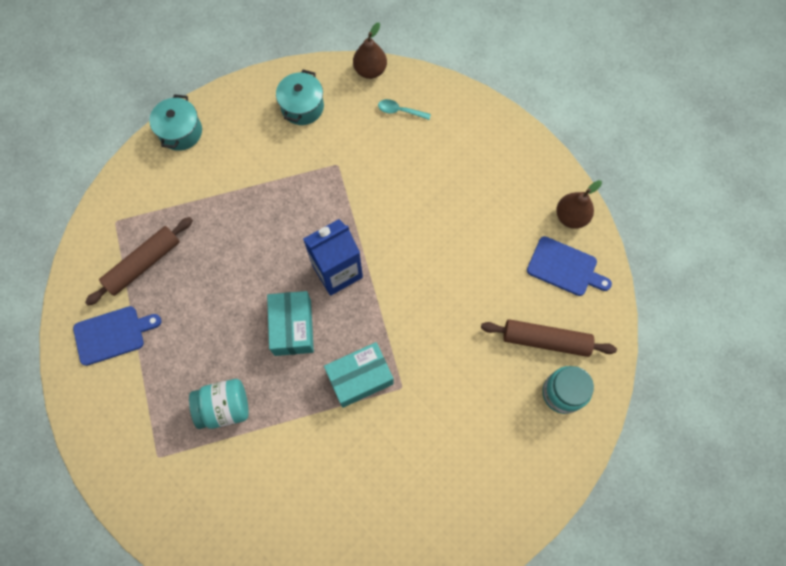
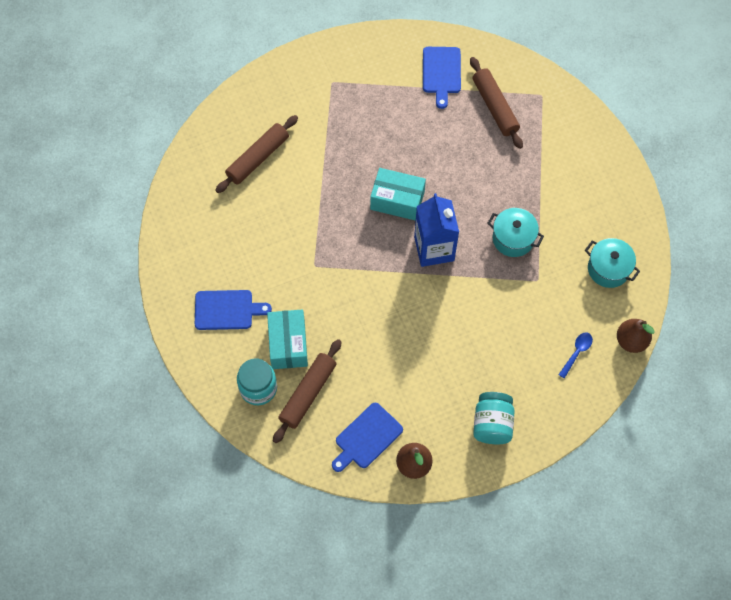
camera: 110 degrees right, 5 degrees down
(181, 132) = (613, 163): turquoise pot -> turquoise pot (513, 238)
(224, 407) = (351, 135): turquoise jar -> turquoise jar (492, 424)
(288, 506) = (258, 158): none -> brown rolling pin
(360, 378) = (335, 237): turquoise box -> turquoise box (288, 344)
(400, 111) = (577, 352): turquoise spoon -> blue spoon
(490, 463) = (227, 310): none -> blue cutting board

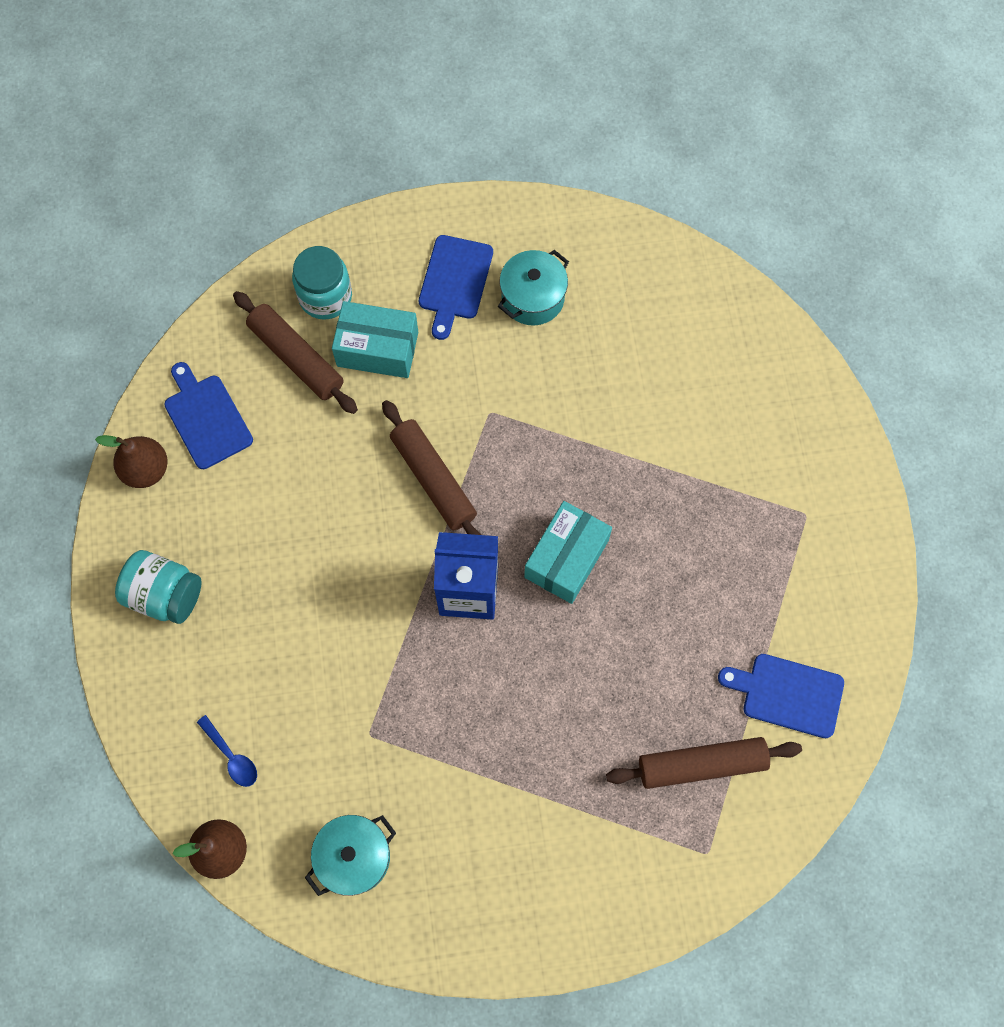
camera: 105 degrees right, 5 degrees up
(258, 158) = (692, 374): brown rolling pin -> brown rolling pin (433, 479)
(513, 238) = (451, 718): turquoise pot -> turquoise pot (532, 298)

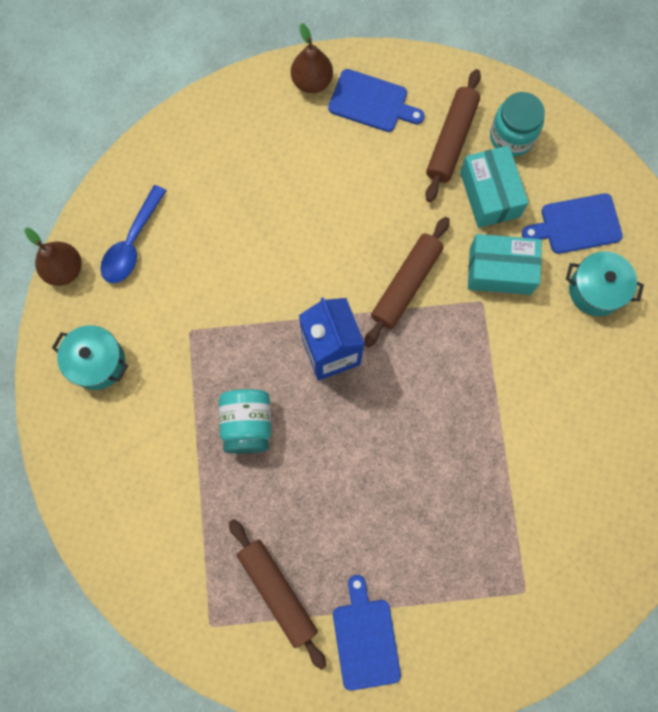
camera: 65 degrees right, 5 degrees up
(165, 594) = (227, 141): turquoise jar -> turquoise jar (247, 424)
(206, 418) = (371, 102): blue cutting board -> blue cutting board turned 75 degrees clockwise
(231, 756) = (132, 243): blue spoon -> blue spoon, size x1.64
(566, 558) = (392, 414): turquoise box -> turquoise box (500, 271)

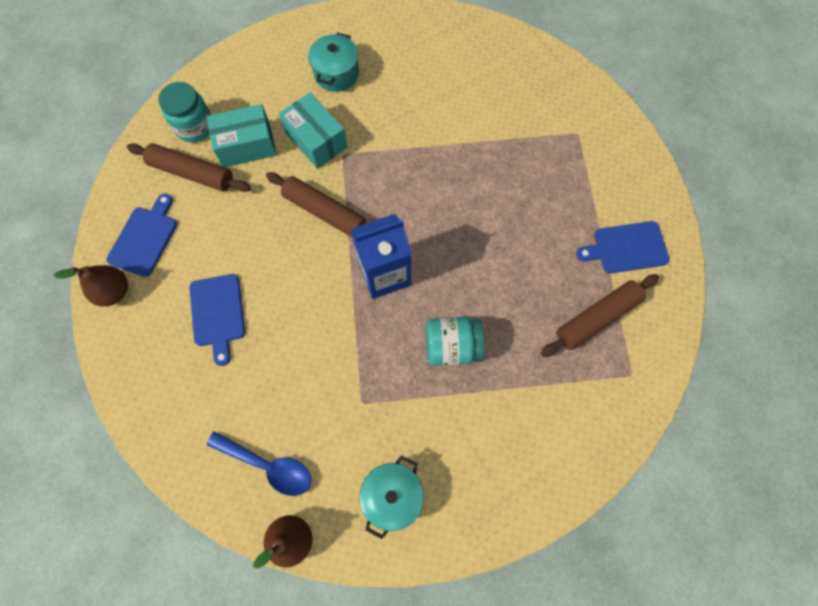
camera: 90 degrees left, 5 degrees down
(500, 271) = (316, 140): turquoise box -> turquoise box turned 45 degrees counterclockwise
(577, 224) = (279, 83): blue cutting board -> blue cutting board (218, 313)

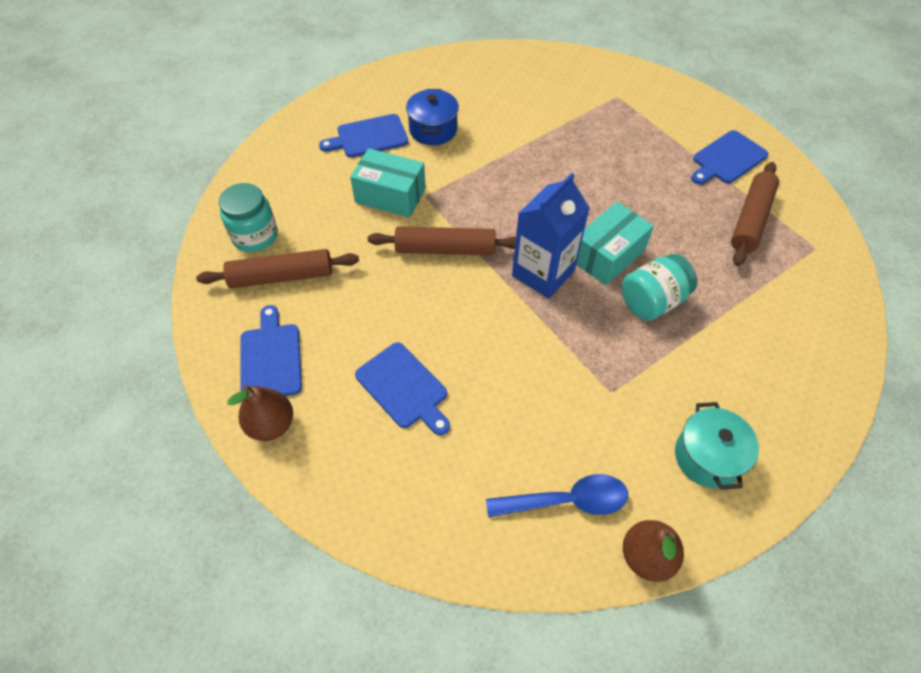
camera: 30 degrees left, 15 degrees down
(246, 145) = (323, 228): turquoise box -> turquoise box (607, 255)
(336, 74) = (369, 137): turquoise pot -> blue cutting board
(392, 91) = (433, 130): none -> blue pot

